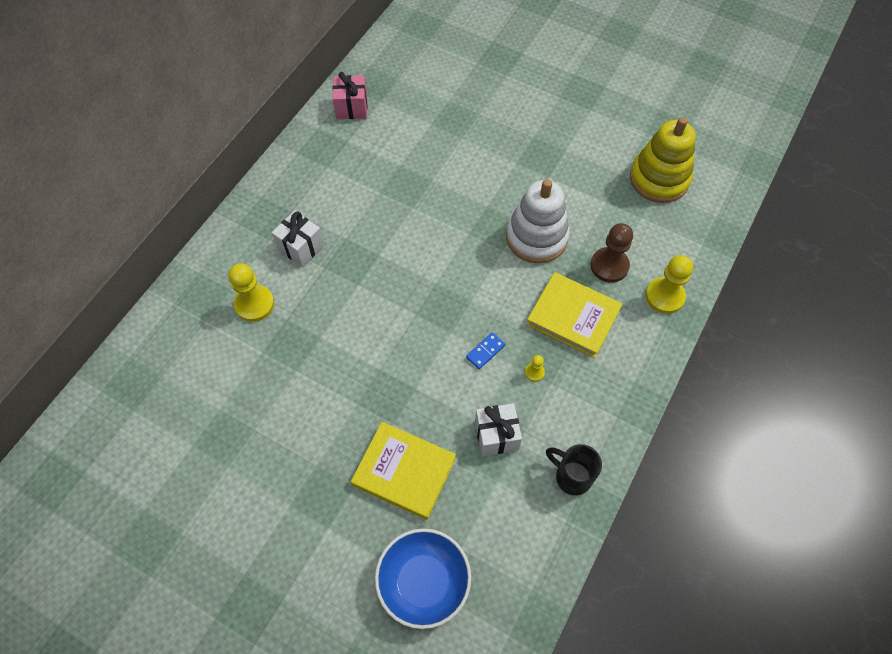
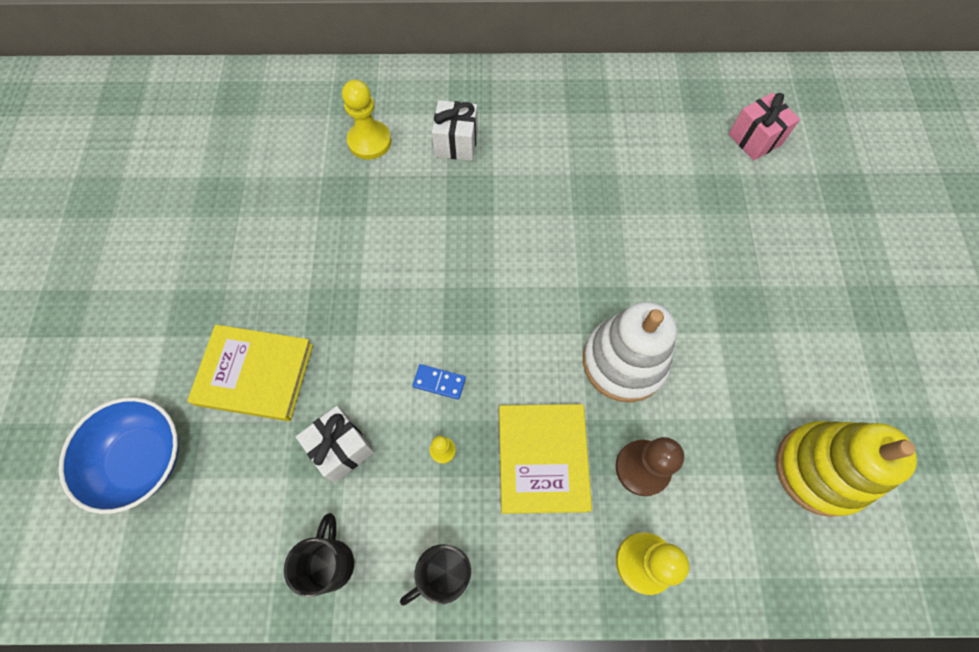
camera: 60 degrees right, 5 degrees up
(351, 107) = (655, 92): pink gift -> pink gift (755, 139)
(404, 471) = (255, 374): yellow book -> yellow book turned 75 degrees counterclockwise
(614, 410) = (444, 573): none -> black mug

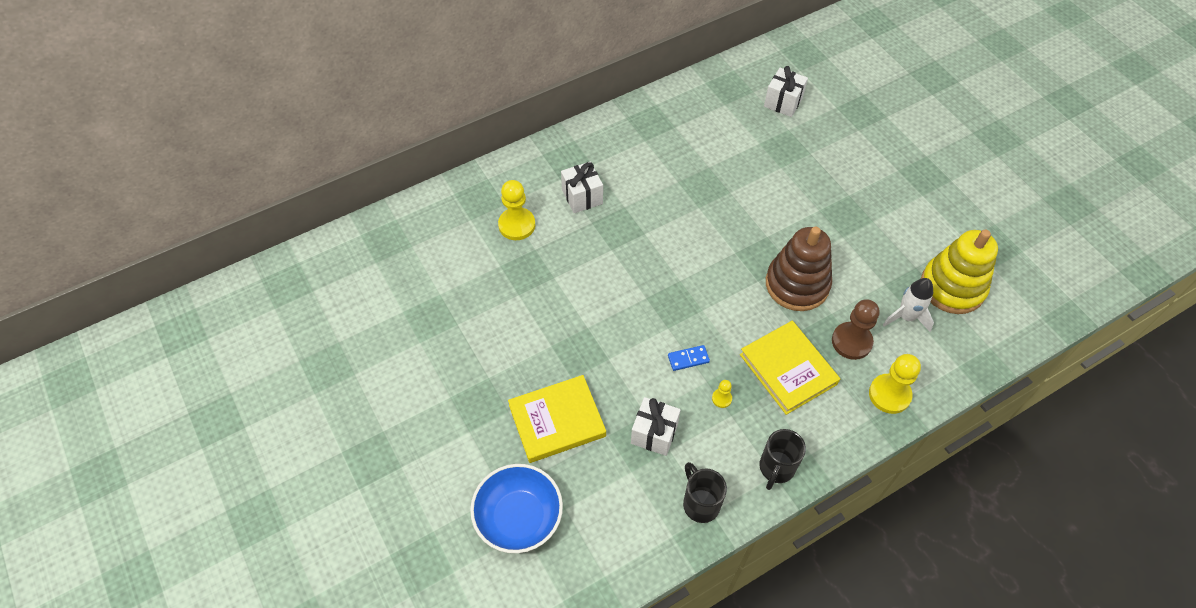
camera: 30 degrees left, 10 degrees down
(624, 361) = (797, 284): white stacking toy -> brown stacking toy
(733, 475) = (906, 317): none -> white rocket
(755, 139) = (783, 102): pink gift -> white gift

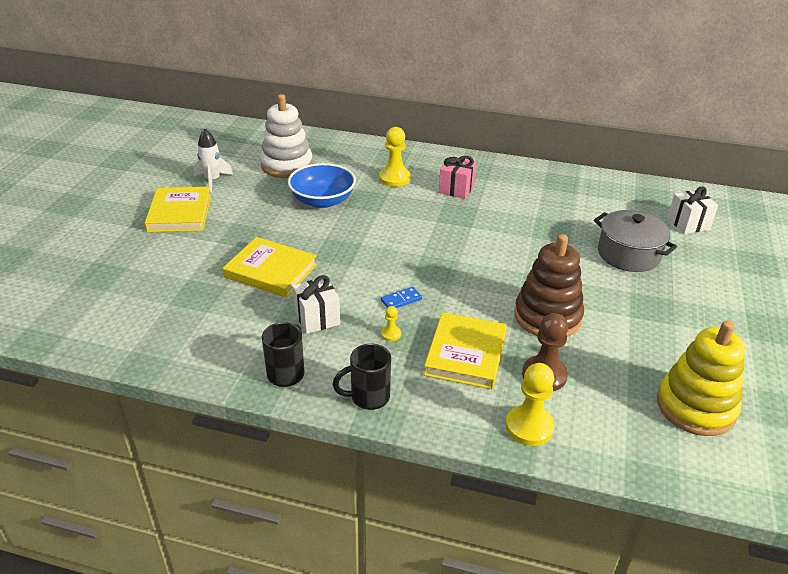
camera: 45 degrees right, 20 degrees down
(385, 431) = (180, 213): none -> yellow book
(399, 287) = (287, 165): none -> white stacking toy
(519, 517) = (176, 295): blue bowl -> blue bowl (322, 200)
(582, 197) = (456, 189): white gift -> pink gift
(688, 359) = (401, 300): blue domino -> blue domino turned 60 degrees counterclockwise
(780, 171) = (628, 254): none -> grey pot
(906, 317) = (619, 394): white rocket -> white rocket (212, 180)

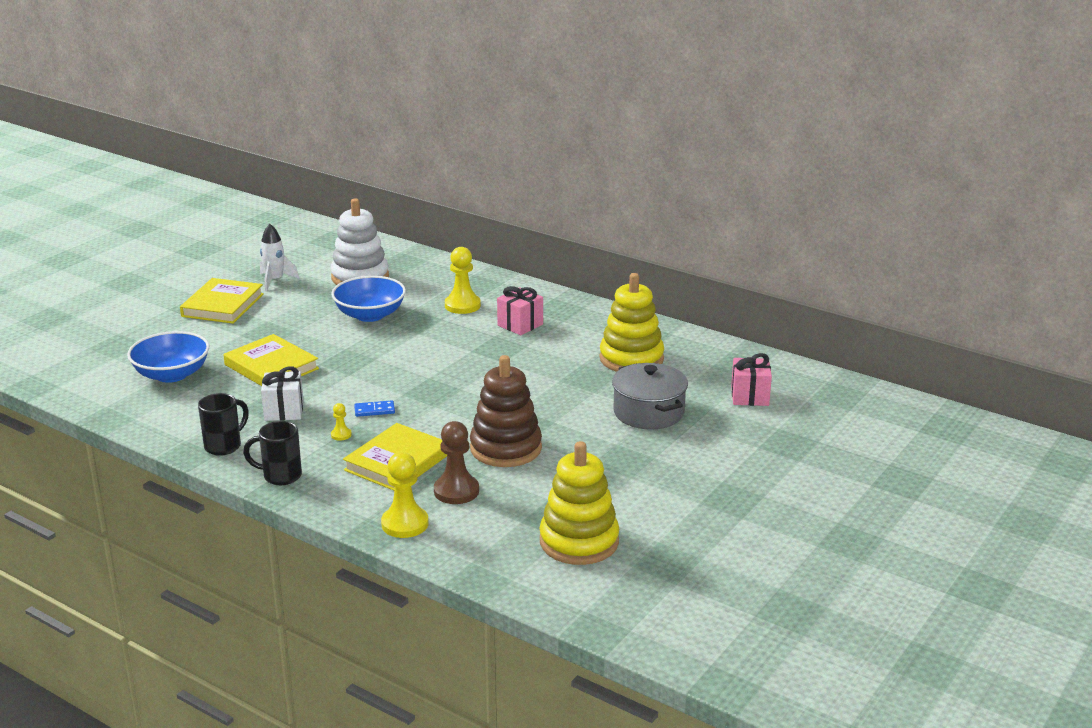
camera: 20 degrees right, 10 degrees down
(178, 298) = (172, 374): none -> blue bowl
(570, 205) = (631, 359): none -> yellow stacking toy
(688, 223) = (750, 396): white gift -> pink gift

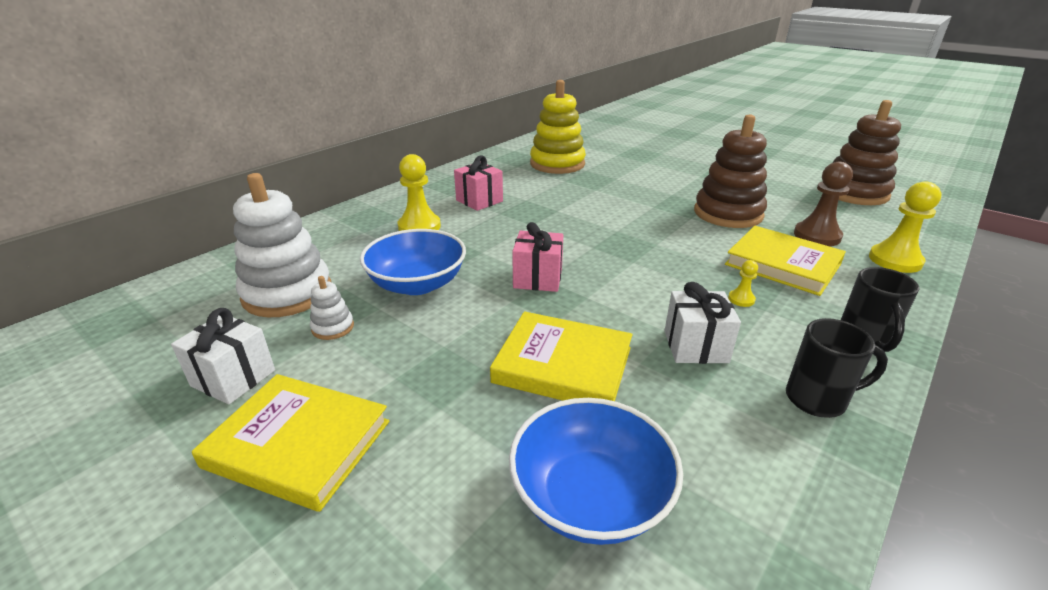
camera: 85 degrees left, 5 degrees up
(224, 446) = (818, 399): black mug -> black mug turned 135 degrees clockwise
(271, 367) = (563, 365): yellow book -> yellow book turned 60 degrees clockwise
(275, 281) = (233, 378): white rocket -> white gift
(319, 297) = (333, 327): none -> white stacking toy
(374, 410) = (675, 278): blue domino -> none
(579, 542) = (854, 193): yellow stacking toy -> brown stacking toy
(648, 412) = (647, 163): grey pot -> none
(750, 396) = (617, 137): pink gift -> pink gift (538, 278)

